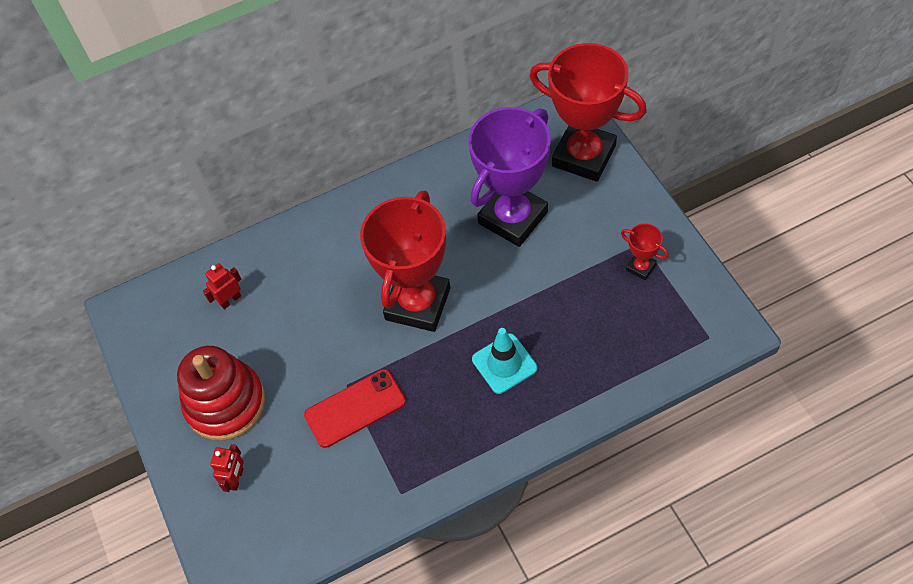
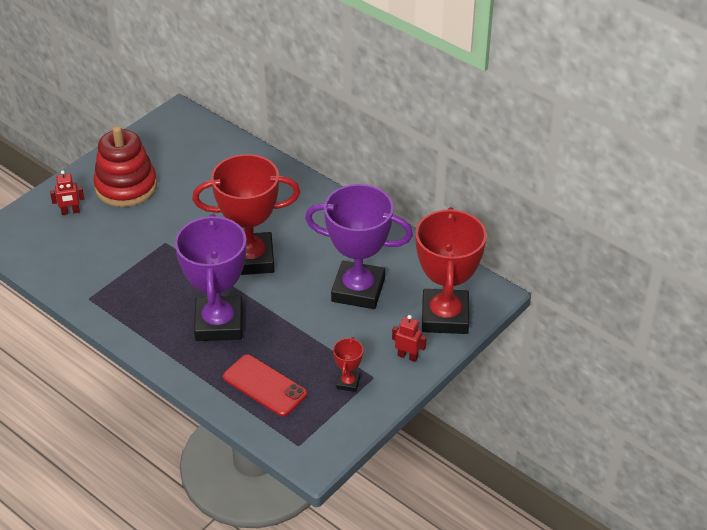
camera: 60 degrees right, 15 degrees down
(230, 300) = (210, 160): red robot -> red robot (407, 356)
(355, 408) = (147, 253): red phone -> red phone (265, 385)
(504, 364) = (219, 323): turquoise traffic cone -> purple trophy

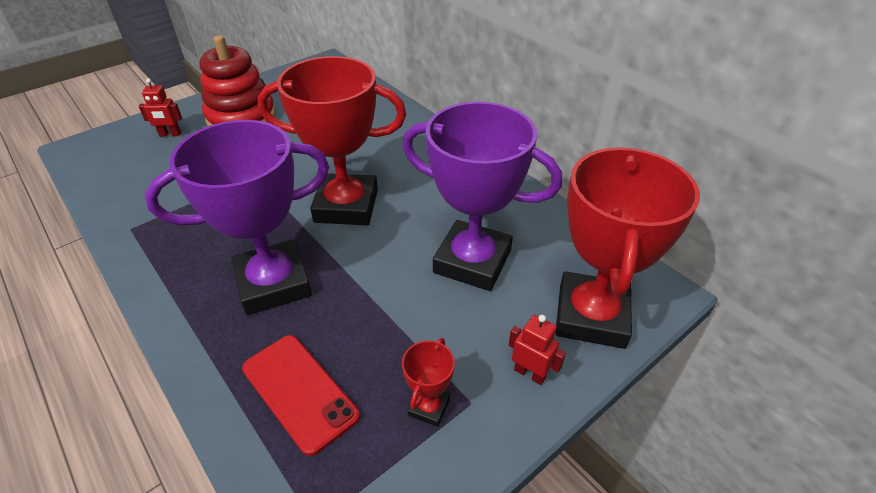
camera: 10 degrees right, 0 degrees up
(219, 323) = (273, 283): purple trophy -> purple trophy turned 60 degrees clockwise

